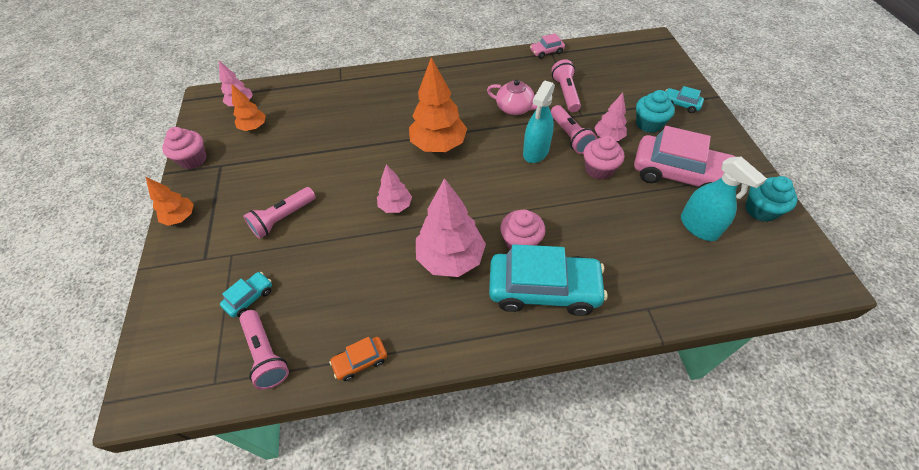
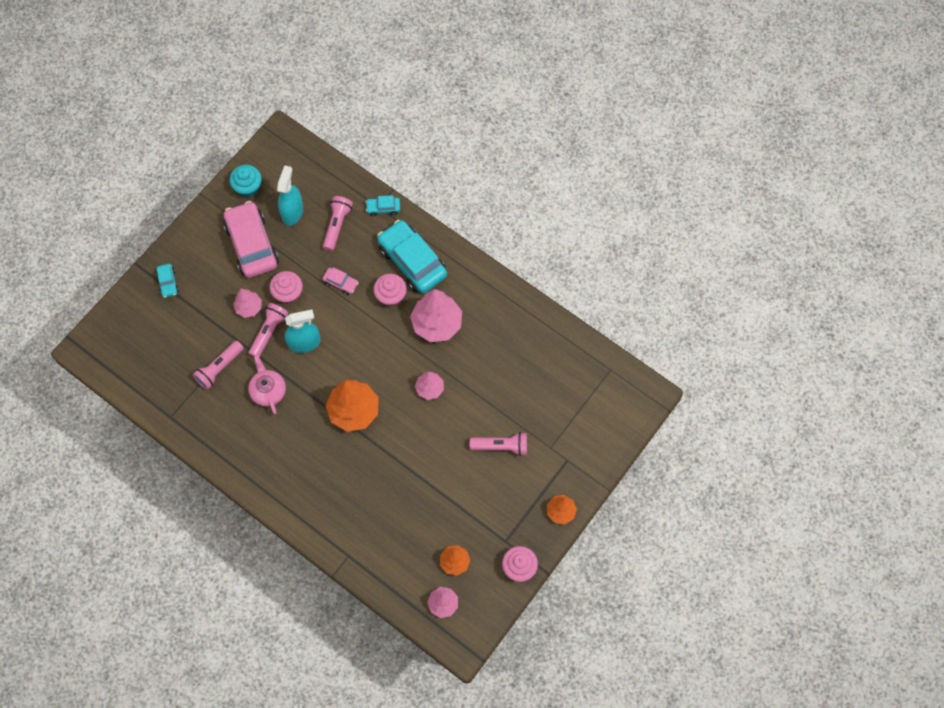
camera: 135 degrees left, 15 degrees up
(250, 298) = (560, 405): turquoise car -> turquoise car (383, 208)
(266, 354) = (575, 361): pink flashlight -> pink flashlight (337, 225)
(360, 361) = (534, 313): orange car -> none
(546, 52) = (171, 422): pink car -> pink car (341, 283)
(648, 124) = (211, 291): turquoise cupcake -> none

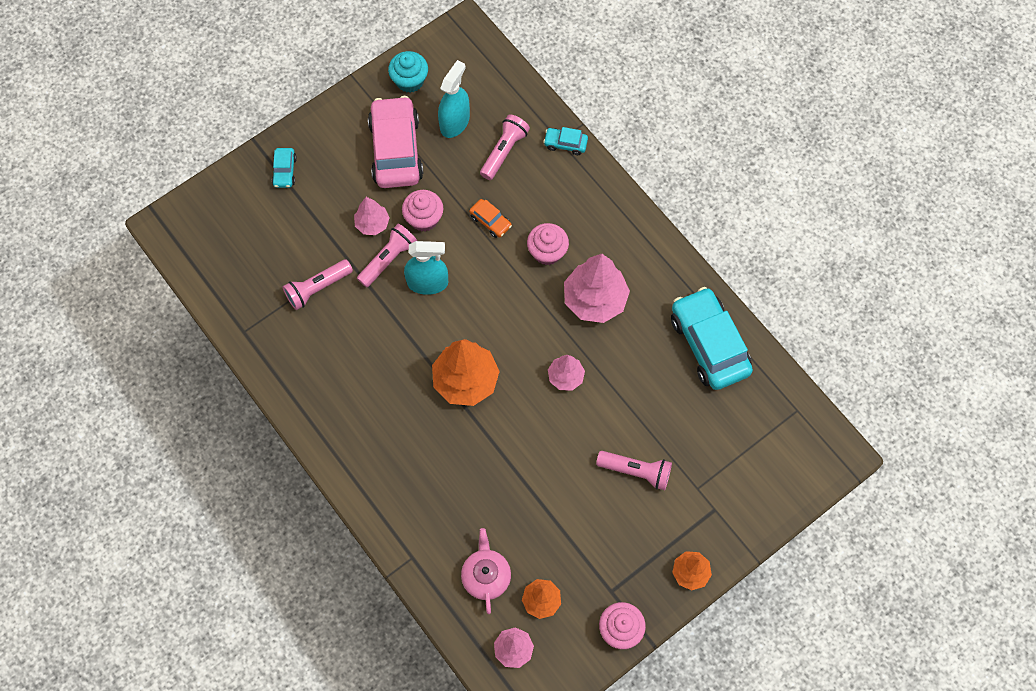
camera: 15 degrees right, 0 degrees up
(268, 390) = (369, 329): pink teapot -> pink teapot (486, 575)
(341, 283) = (490, 221): pink car -> orange car
(412, 261) = (584, 217): turquoise car -> turquoise car (709, 344)

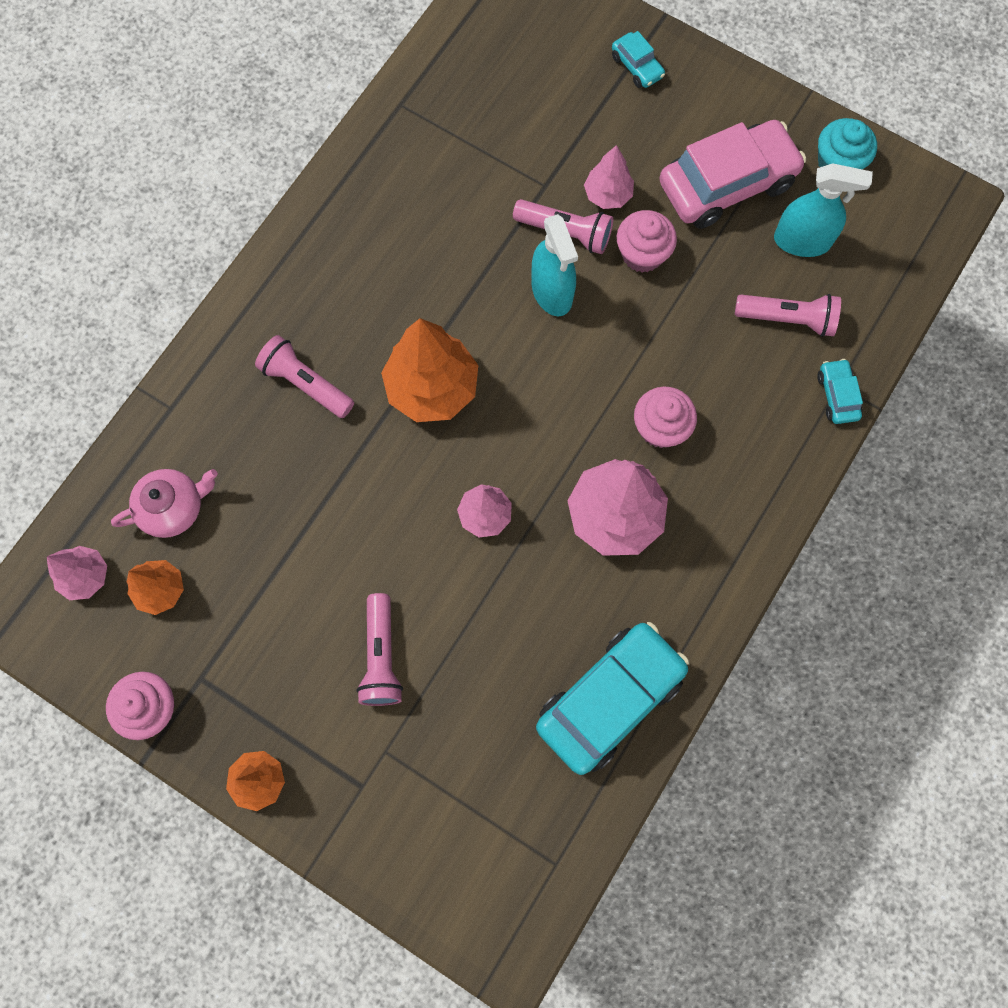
camera: 70 degrees right, 5 degrees up
(285, 171) = (637, 66): turquoise car -> turquoise car turned 105 degrees counterclockwise
(317, 288) = (491, 164): pink flashlight -> pink flashlight (306, 383)
(490, 221) = (674, 338): orange car -> none

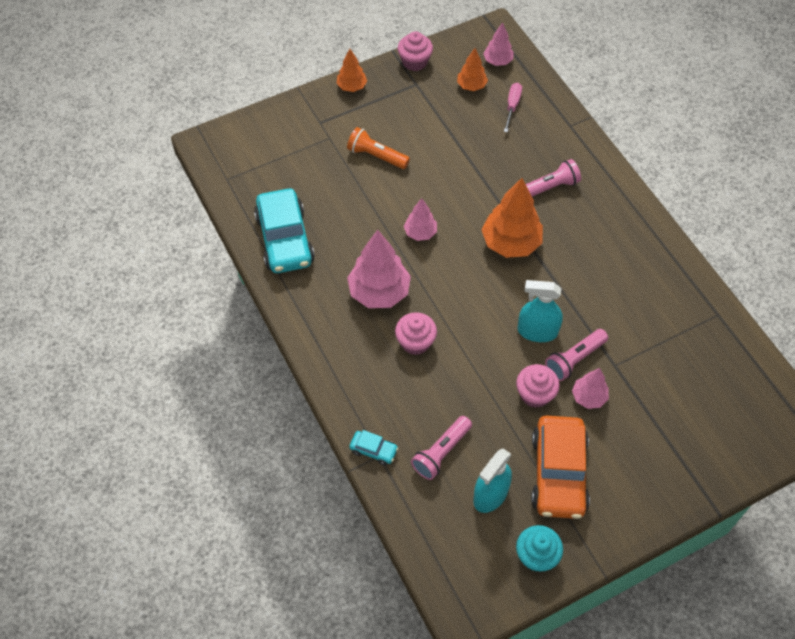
camera: 120 degrees right, 15 degrees down
(173, 507) = (512, 106): pink teapot -> pink screwdriver
(381, 656) = (376, 156): pink flashlight -> orange flashlight
(637, 66) = (681, 469): turquoise car -> none
(727, 184) = (558, 473): pink car -> orange car

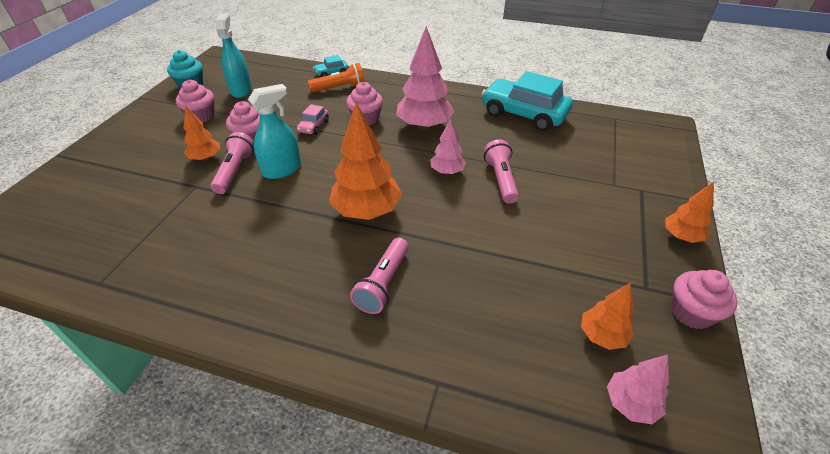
camera: 135 degrees right, 15 degrees down
(376, 156) = (561, 197): orange flashlight -> orange flashlight (340, 88)
(441, 452) = (290, 89): pink flashlight -> pink flashlight (501, 179)
(469, 368) = (313, 126): none -> pink car
(512, 106) = (529, 348): pink screwdriver -> none
(558, 473) = (201, 116): orange car -> pink cupcake
(588, 397) = (206, 158): pink tree -> orange tree

